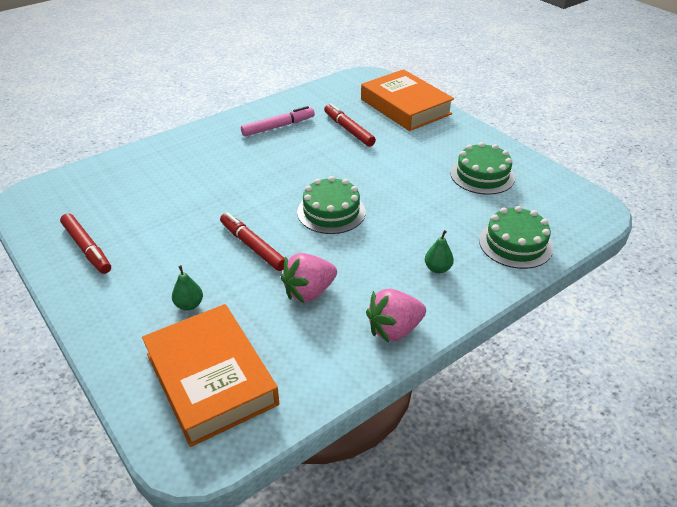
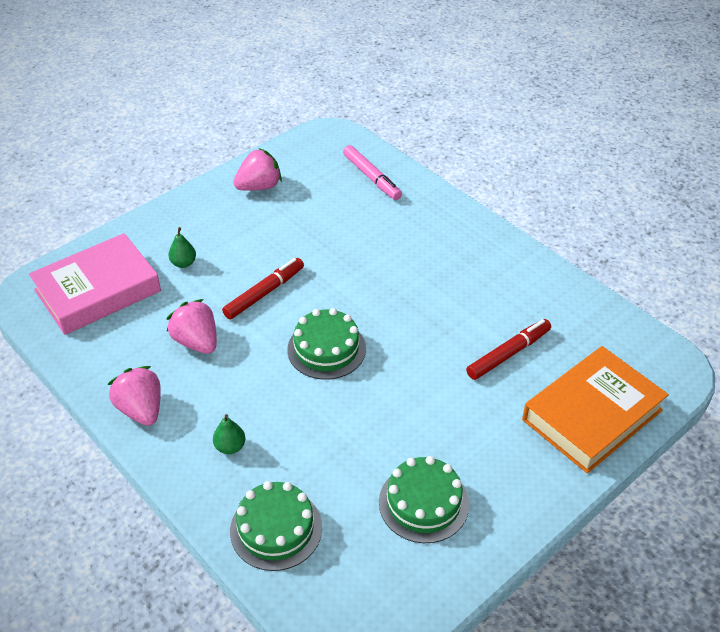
camera: 85 degrees right, 5 degrees up
(87, 248) = (259, 186): red marker -> pink strawberry
(211, 378) = (98, 291): orange book -> pink book
(278, 127) = (498, 285): pink marker -> pink marker (371, 177)

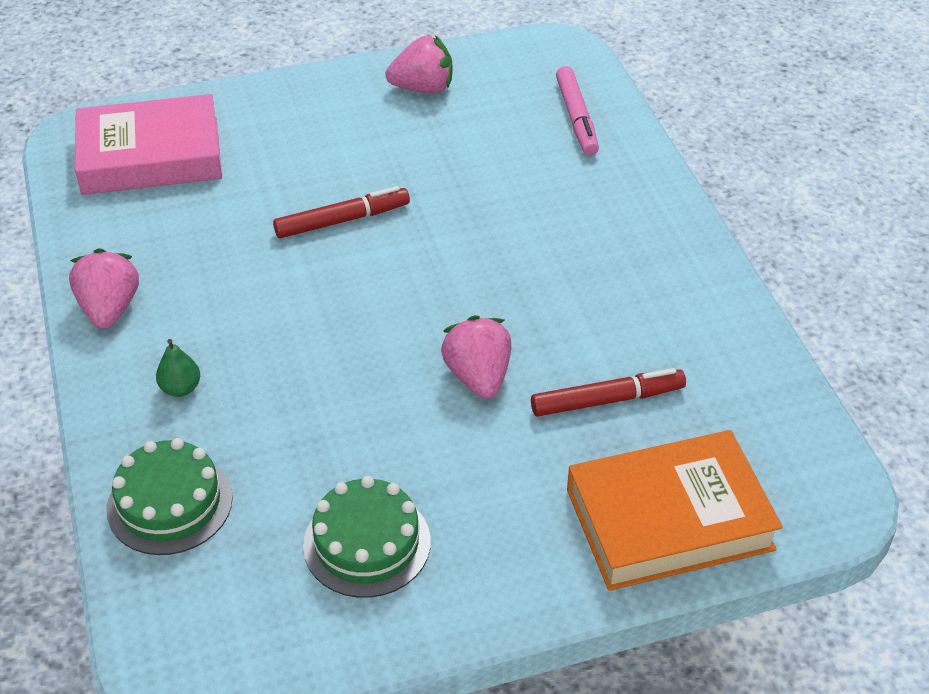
camera: 25 degrees right, 0 degrees up
(183, 263) = (269, 154): green pear -> none
(197, 342) = (223, 252): pink strawberry -> pink strawberry (478, 377)
(326, 349) = (373, 313): green cake -> none

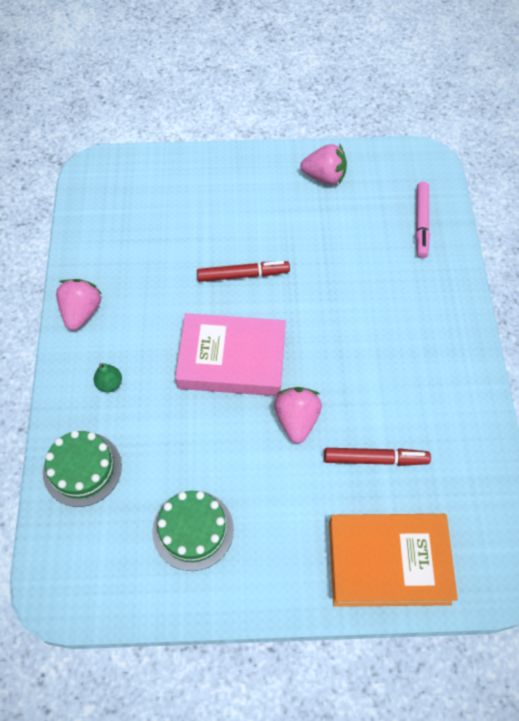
camera: 15 degrees right, 15 degrees up
(150, 156) = (135, 196): pink book -> pink book (232, 360)

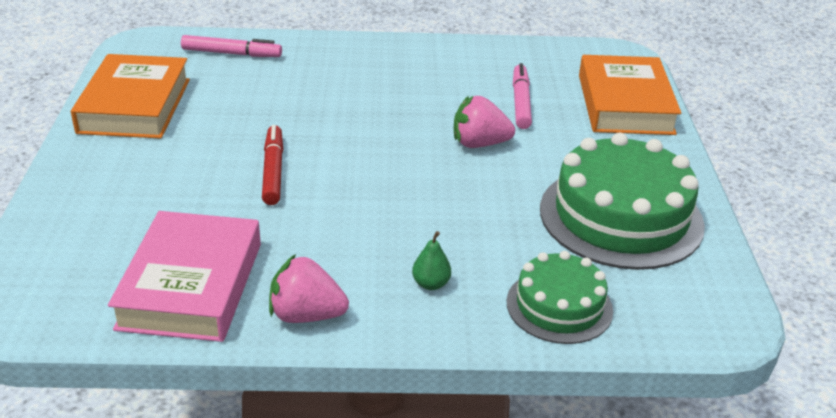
camera: 90 degrees left, 25 degrees down
(193, 530) = (621, 216): green cake -> green cake, size x1.73
(232, 360) = (399, 183): pink book -> pink book (191, 285)
(324, 177) = (134, 106): pink strawberry -> orange book
(375, 459) = (520, 102): red marker -> pink marker

